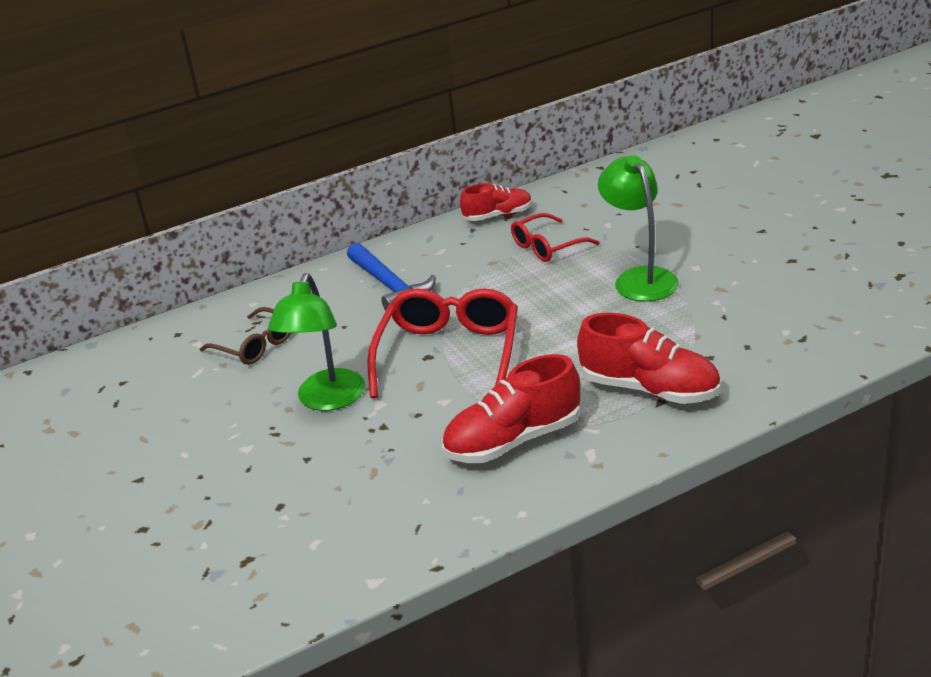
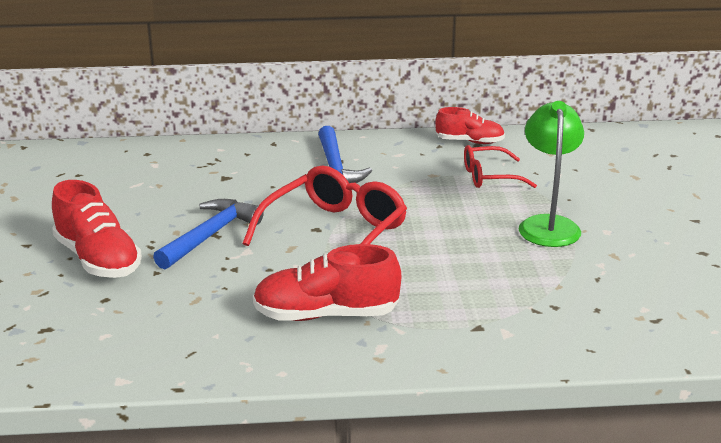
camera: 20 degrees right, 5 degrees down
(255, 346) = (194, 179): brown glasses -> none
(327, 400) = (210, 235): green lamp -> blue hammer
(649, 389) = (477, 314): red shoe -> red shoe (98, 259)

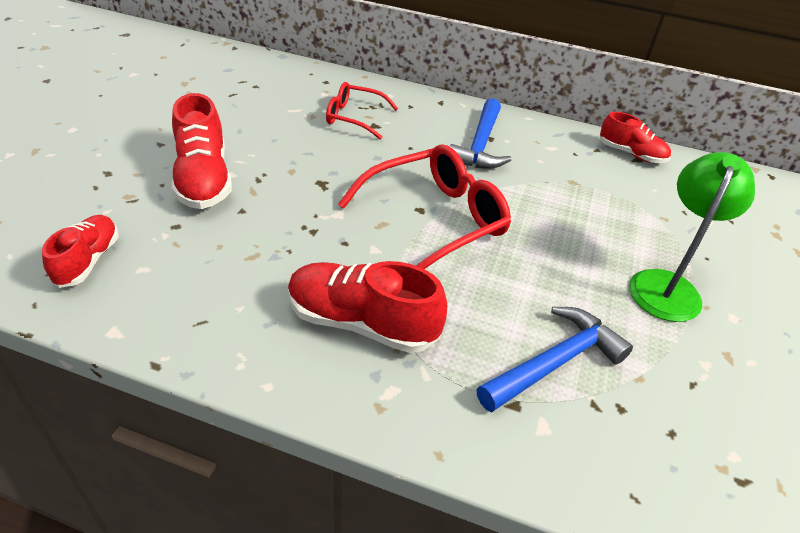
camera: 20 degrees right, 15 degrees up
(48, 344) = (88, 261): none -> red shoe
(210, 235) = (318, 184): blue hammer -> blue hammer (555, 362)
(489, 177) = (631, 202): red glasses -> red glasses (354, 117)

